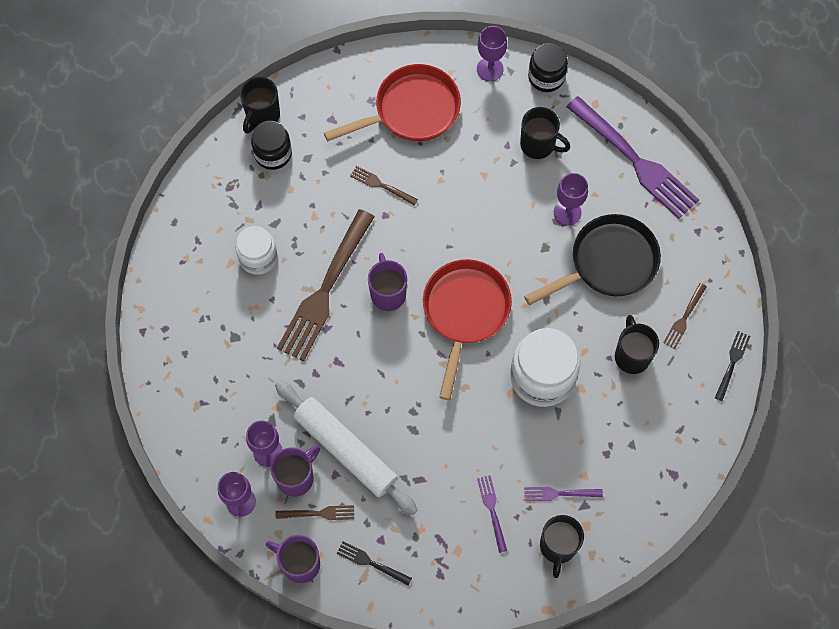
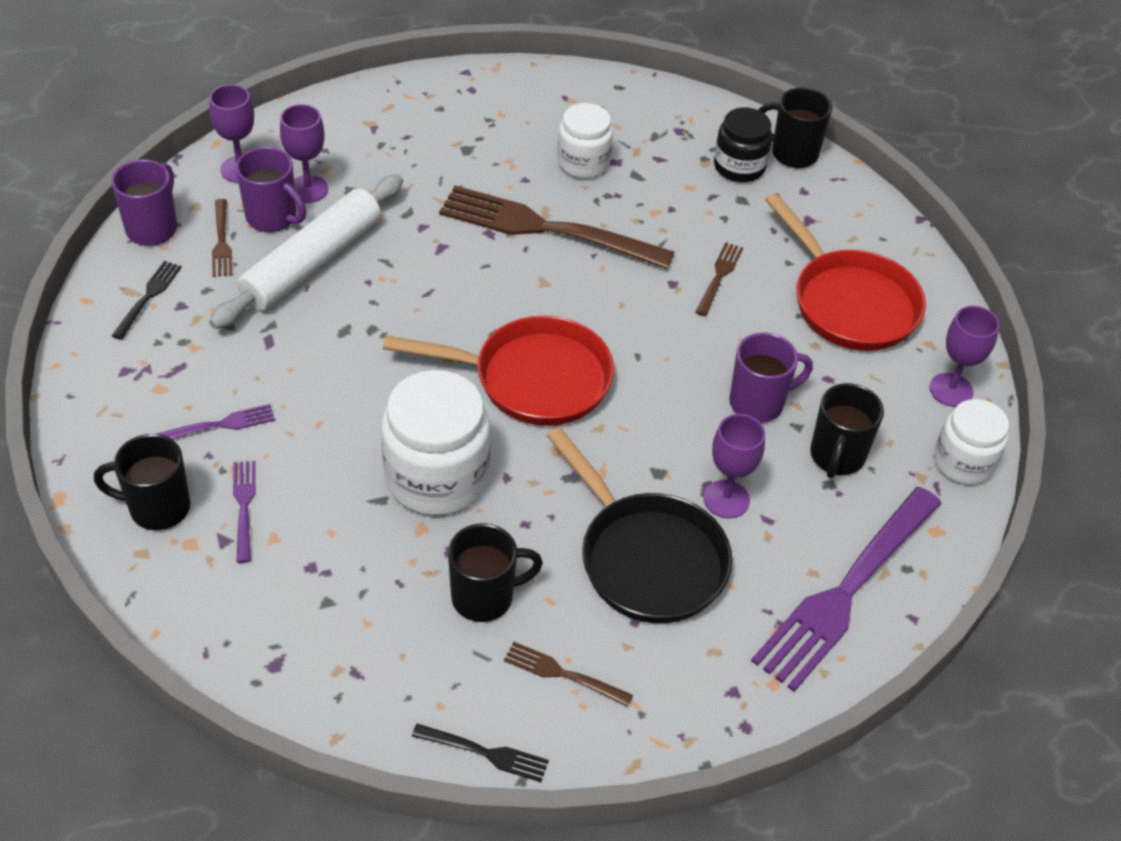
camera: 80 degrees right, 20 degrees down
(388, 293) = (551, 292): purple mug -> purple mug (758, 403)
(546, 77) = (963, 462): black jar -> white jar

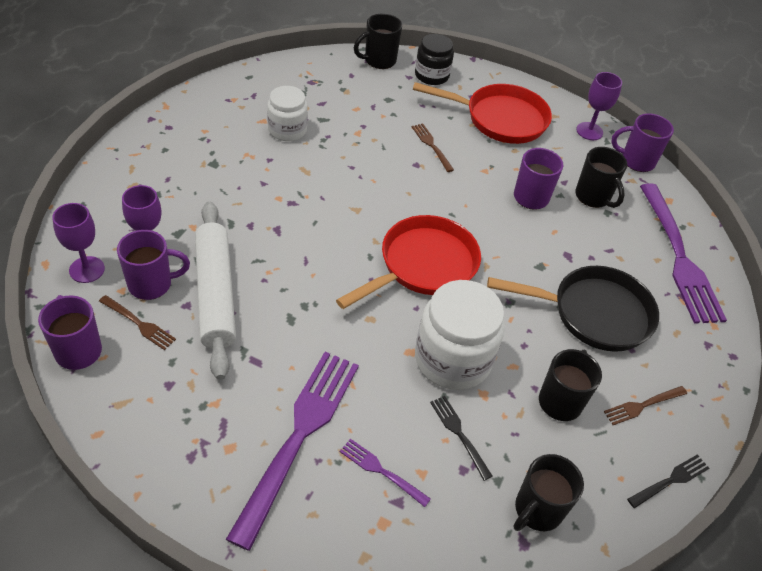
camera: 50 degrees left, 0 degrees up
(148, 297) = (139, 397): black fork -> black fork (459, 434)
(157, 508) = (334, 521): black mug -> black mug (537, 510)
(219, 425) = (299, 437): purple fork -> purple fork, size x2.26
(546, 229) = (318, 179): brown fork -> none
(726, 499) = (583, 255): purple goblet -> none
(739, 167) = (364, 83): black jar -> black jar (431, 75)
(963, 462) = (636, 161): white jar -> purple mug

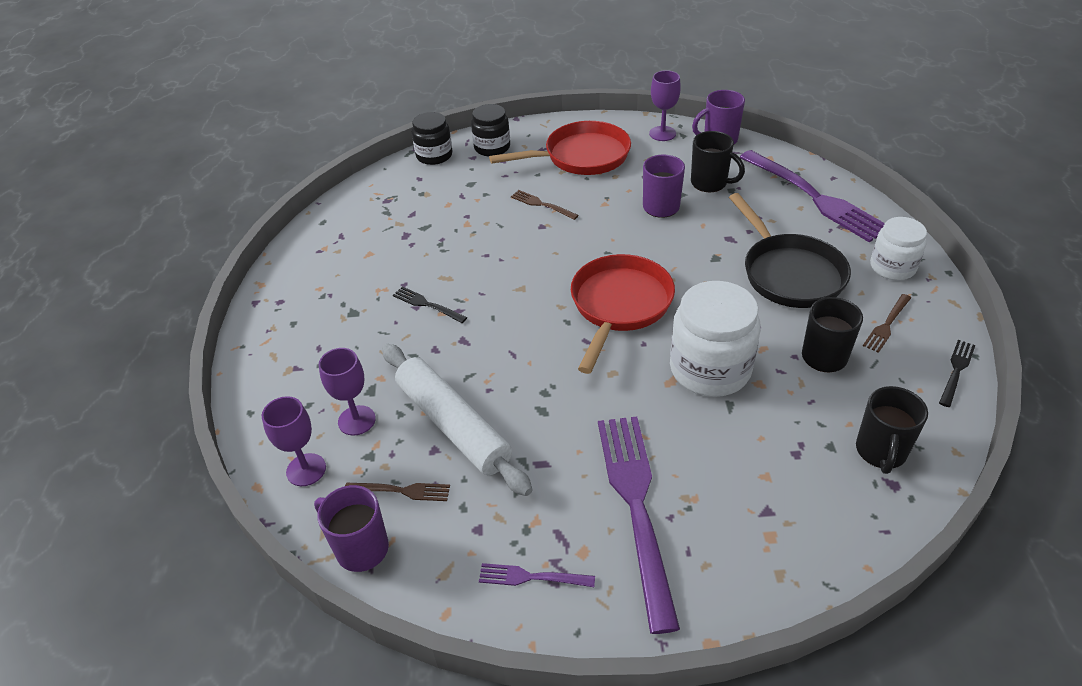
camera: 20 degrees left, 5 degrees down
(152, 284) = (384, 449): purple mug -> none
(287, 130) = (399, 251): white jar -> white jar (892, 267)
(379, 60) = (434, 155): black mug -> black jar
(381, 471) = (731, 494): purple fork -> purple fork (531, 577)
(459, 434) = (768, 427): black fork -> black fork (427, 305)
(594, 313) = (789, 273): black pan -> black pan turned 90 degrees clockwise

